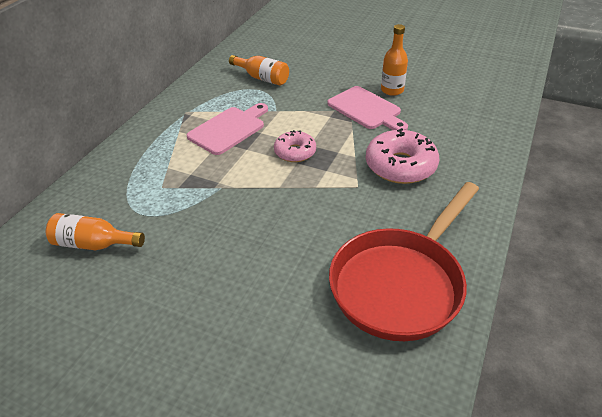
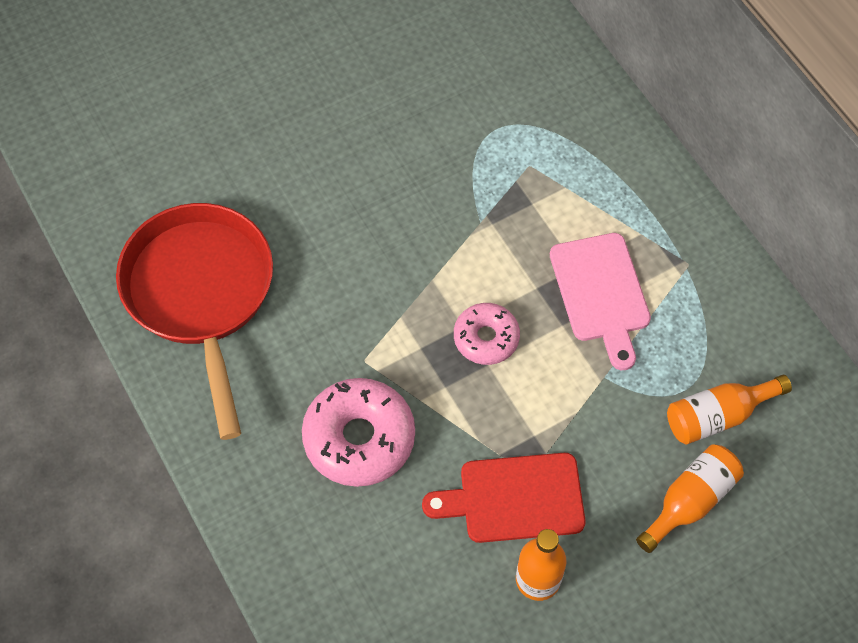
camera: 125 degrees right, 20 degrees up
(94, 244) = (480, 73): orange bottle -> orange bottle (690, 501)
(366, 109) = (514, 498): pink cutting board -> red cutting board

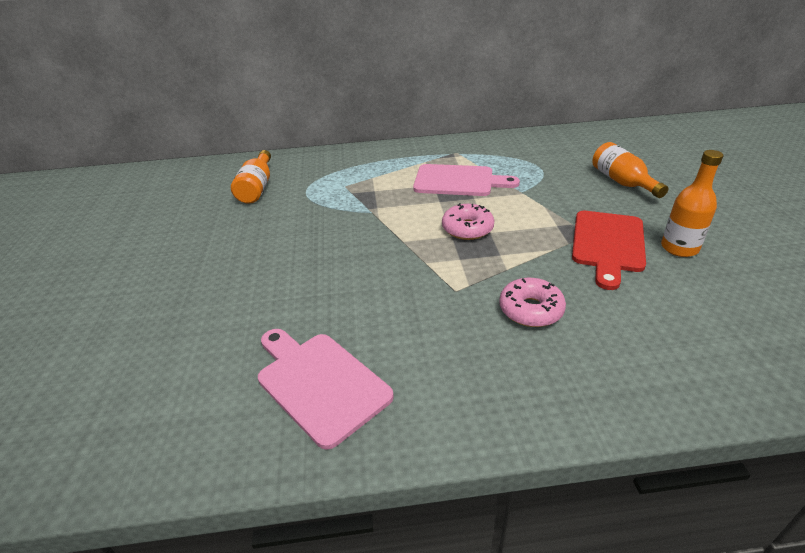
camera: 65 degrees left, 25 degrees down
(201, 294) = (319, 383): red pan -> pink cutting board
(359, 438) = (530, 310): pink donut -> pink donut, size x0.61
(718, 416) = (564, 163): orange bottle -> orange bottle (257, 188)

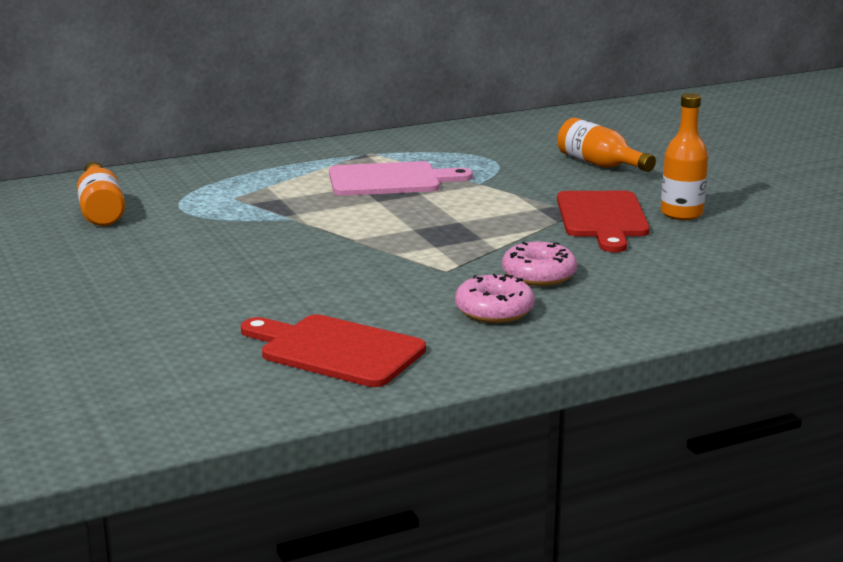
camera: 20 degrees left, 15 degrees down
(319, 383) = (336, 350): pink cutting board -> red cutting board
(467, 229) = (429, 221): pink donut -> pink donut (494, 311)

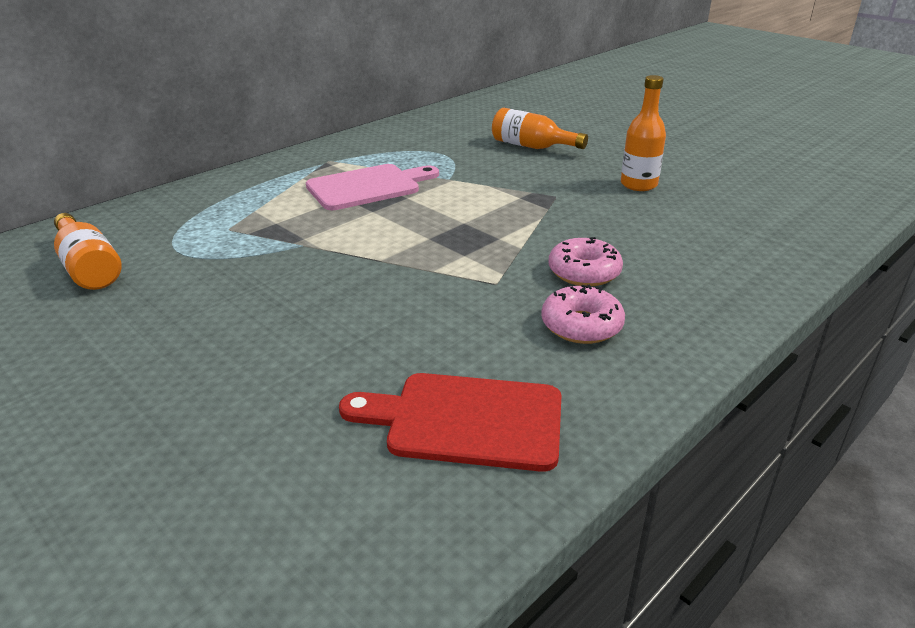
camera: 20 degrees left, 10 degrees up
(602, 218) = (581, 199): red cutting board -> none

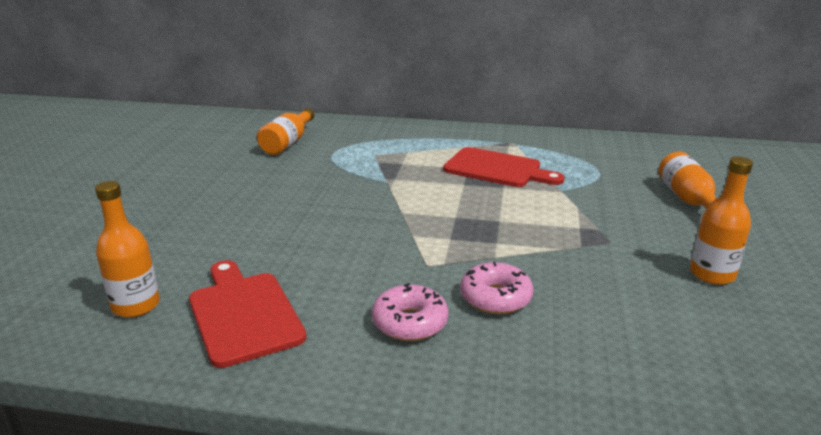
camera: 55 degrees right, 5 degrees down
(353, 506) = (136, 305): none -> orange bottle
(368, 187) = (497, 169): pink cutting board -> red cutting board

